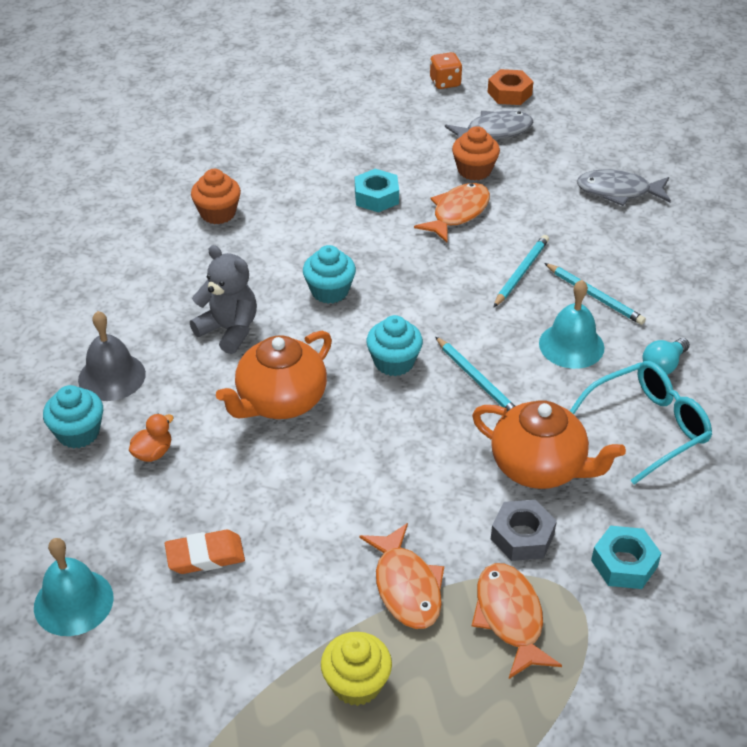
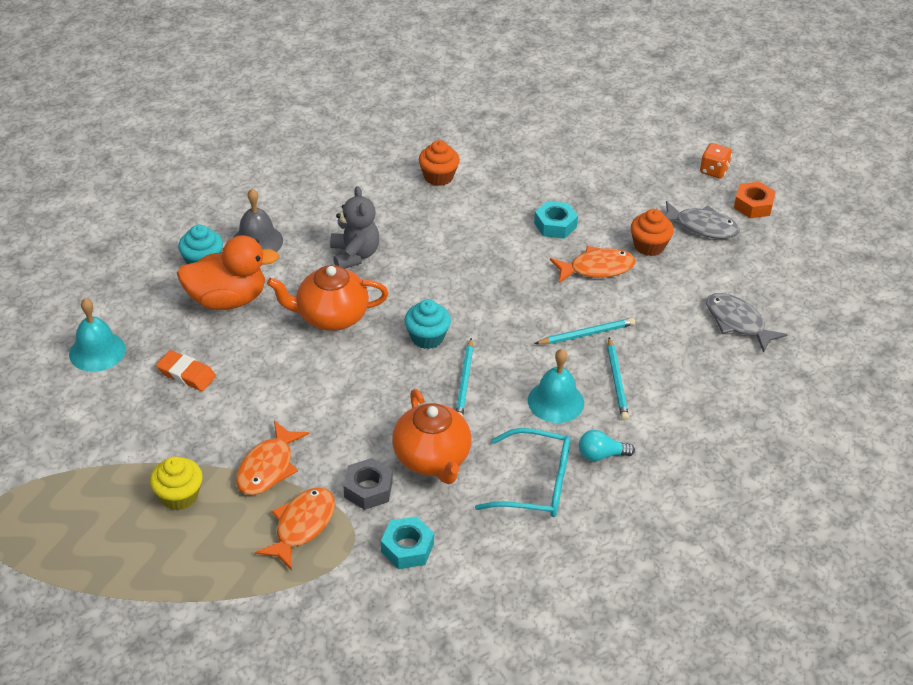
camera: 40 degrees right, 0 degrees up
(153, 453) = (227, 299): orange duck -> orange duck, size x2.36
(329, 291) = (445, 268): turquoise cupcake -> none

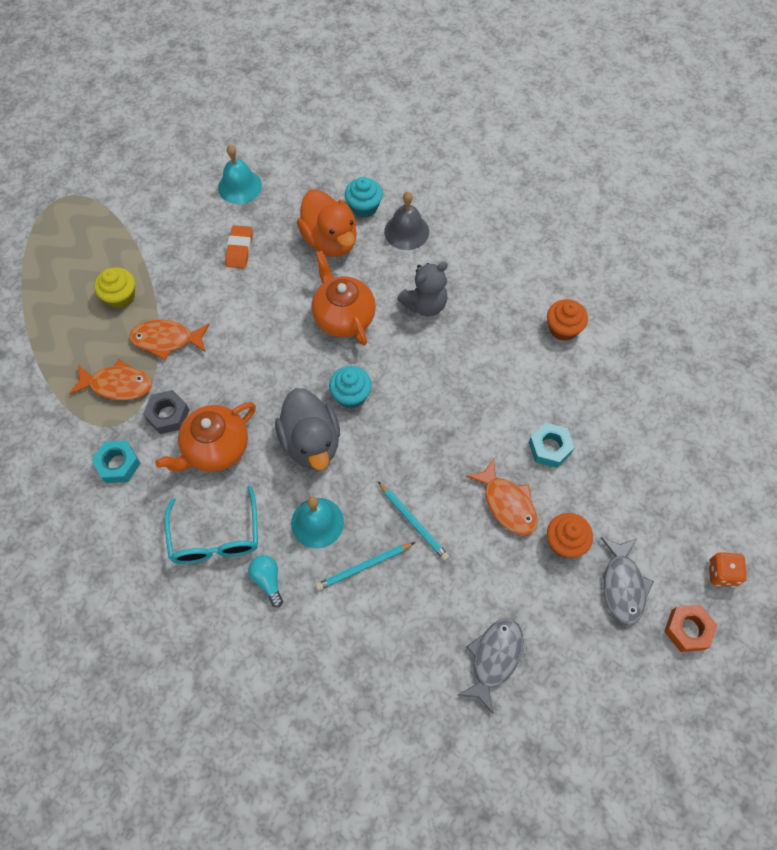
camera: 70 degrees right, 20 degrees up
(465, 381) = (311, 442): turquoise pencil -> grey duck

